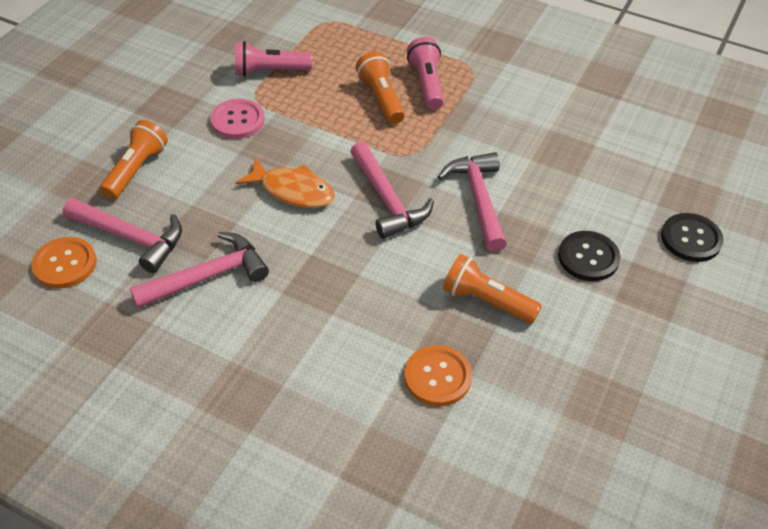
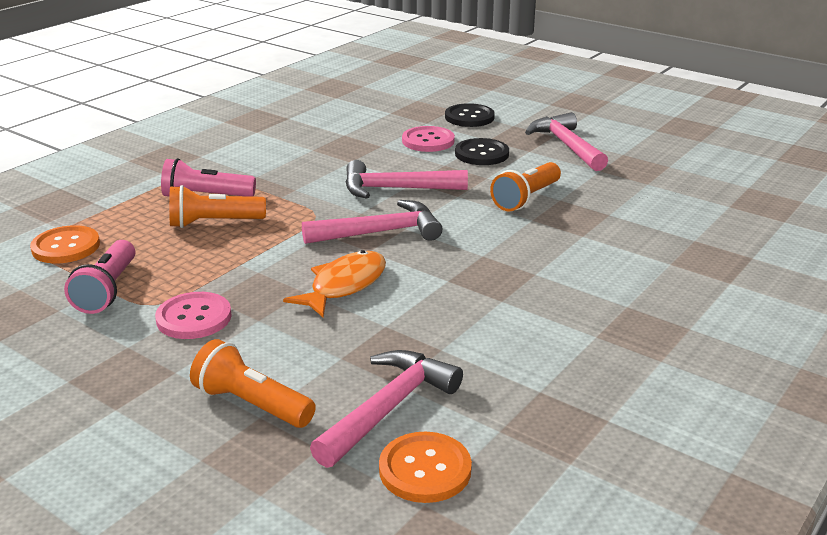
camera: 80 degrees left, 20 degrees down
(208, 276) = (470, 347): pink hammer -> pink hammer (566, 145)
(437, 377) = (613, 228): orange button -> orange button (66, 247)
(605, 210) = (428, 141): none -> pink button

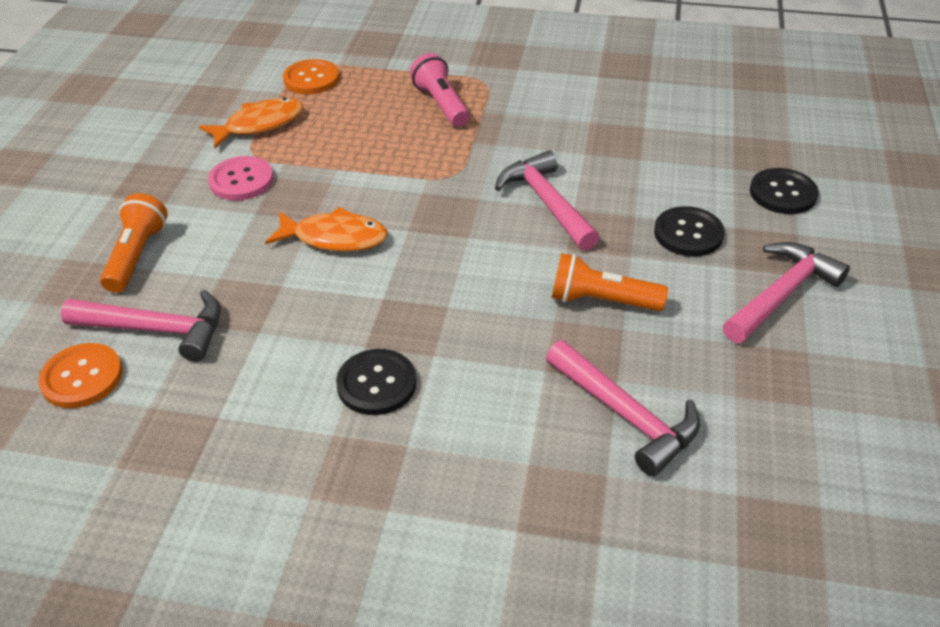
camera: 65 degrees right, 15 degrees up
(107, 290) = (259, 125): pink flashlight -> orange fish
(213, 223) = (397, 127): orange flashlight -> none
(380, 232) = (447, 224): pink hammer -> pink hammer (626, 415)
(428, 141) = (684, 185): pink button -> none
(551, 304) = (376, 384): none -> black button

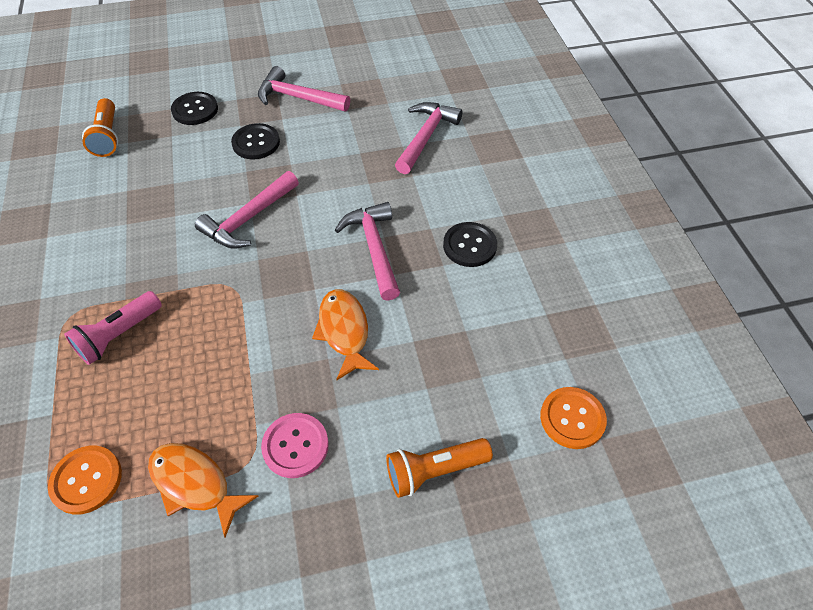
camera: 115 degrees left, 10 degrees up
(157, 329) = (501, 397): pink hammer -> pink hammer (374, 248)
(601, 300) = (340, 166): orange flashlight -> orange flashlight (107, 137)

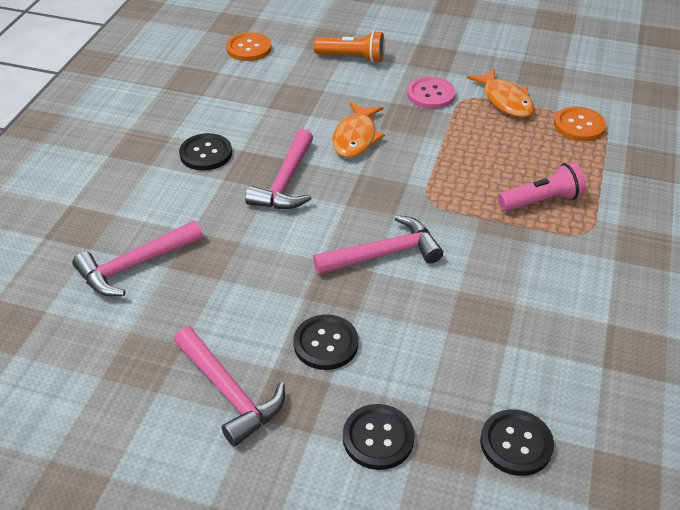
camera: 150 degrees left, 10 degrees down
(107, 137) = (516, 443): orange flashlight -> black button

